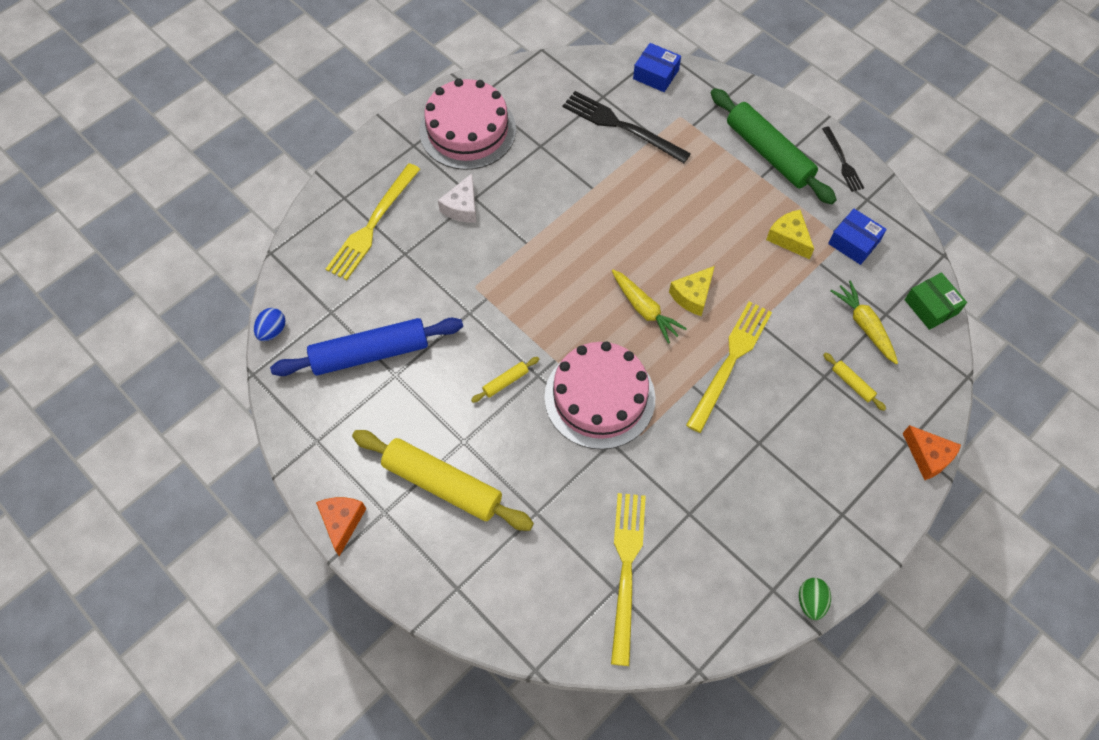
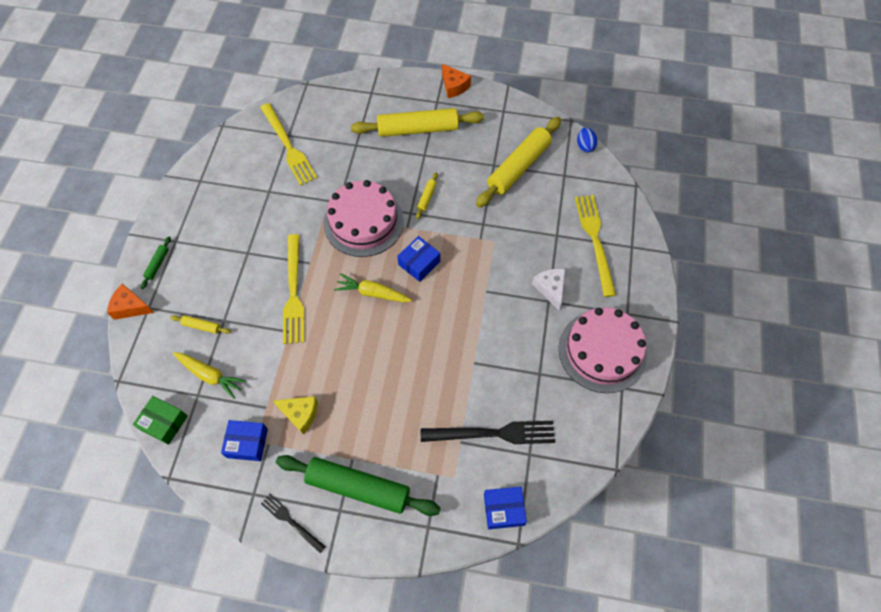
camera: 145 degrees right, 0 degrees up
(370, 353) = (519, 167): blue rolling pin -> yellow rolling pin
(572, 311) = (419, 263): none -> blue box
(692, 295) = (346, 323): yellow cheese -> none
(811, 602) = (175, 186): green egg -> none
(876, 494) = (157, 264): none -> green rolling pin

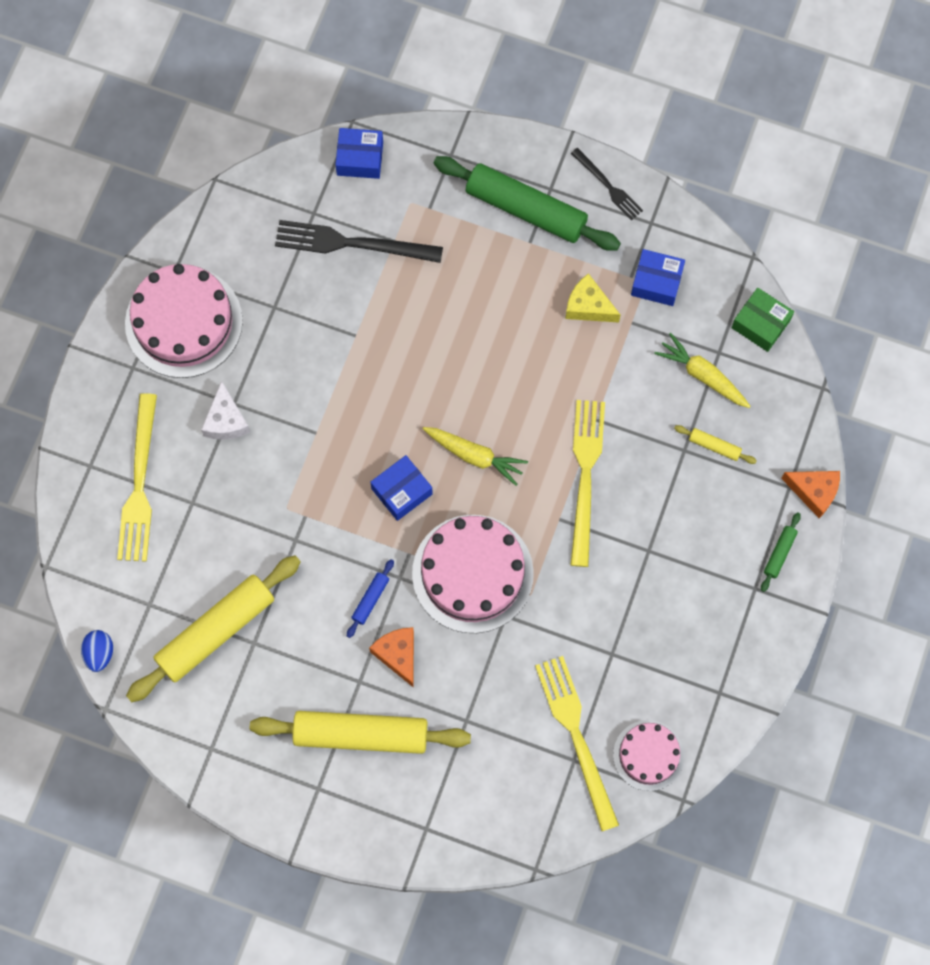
camera: 170 degrees left, 10 degrees up
(244, 143) = (648, 755): none -> pink cake
(426, 198) = (370, 600): yellow rolling pin -> blue rolling pin
(454, 86) = (282, 817): orange cheese -> orange cheese (398, 655)

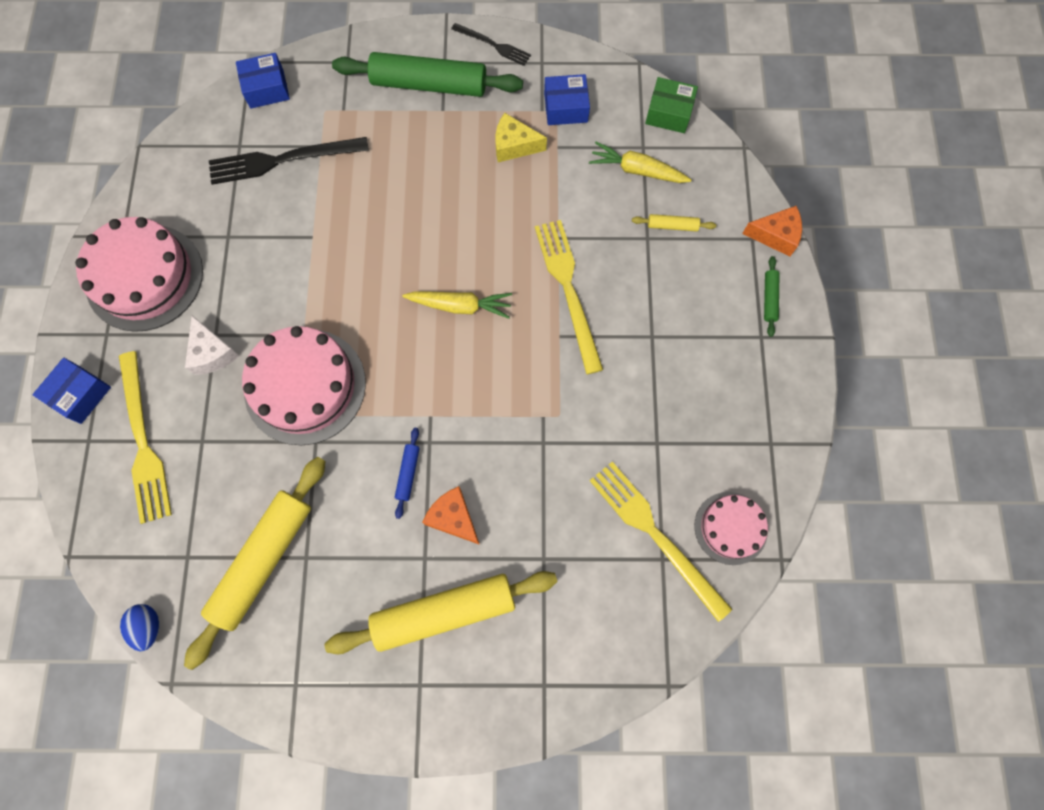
camera: 20 degrees left, 0 degrees up
(402, 491) = (403, 361): blue box -> blue box (80, 394)
(472, 573) = (497, 414): pink cake -> pink cake (305, 386)

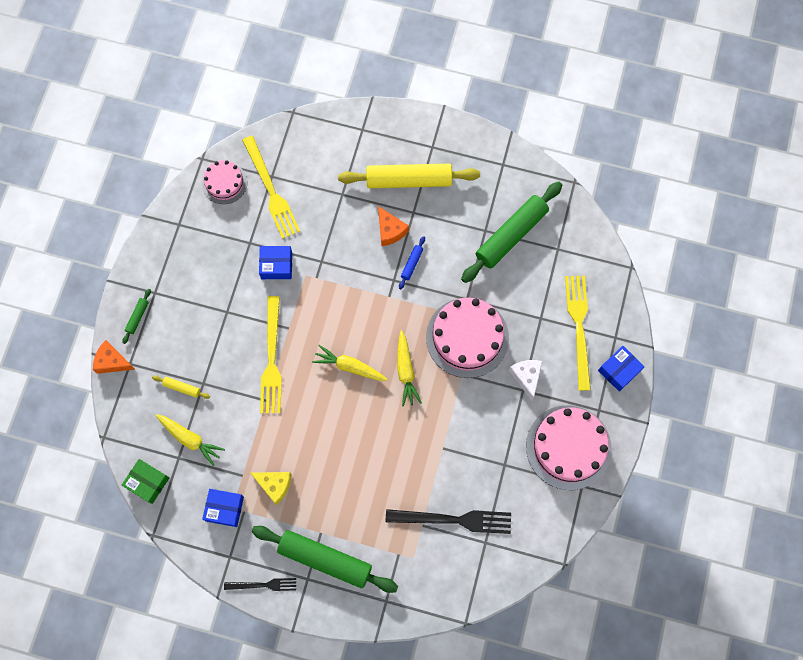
camera: 165 degrees left, 0 degrees up
(148, 626) = (584, 215): blue egg -> none
(263, 560) = (511, 235): yellow rolling pin -> green rolling pin
(267, 89) = (455, 591): blue box -> blue box (276, 265)
(382, 319) = (406, 371): none -> yellow carrot
(493, 45) = (263, 585): black fork -> black fork turned 135 degrees clockwise

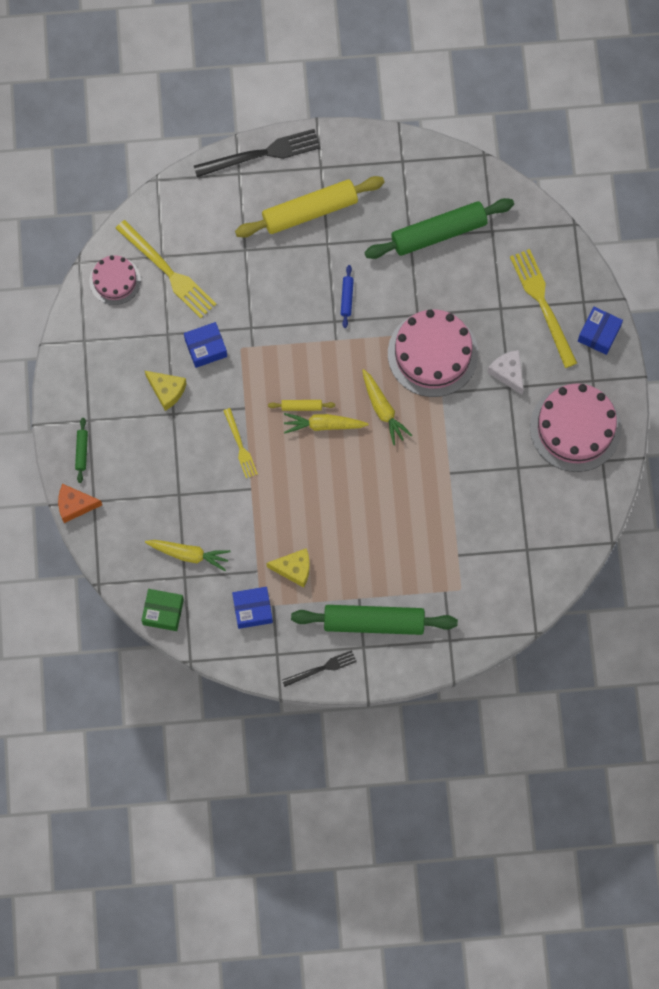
camera: 20 degrees left, 0 degrees up
(182, 388) = (159, 507): yellow rolling pin -> yellow rolling pin (301, 407)
(229, 290) = (167, 391): none -> yellow cheese
(272, 359) = (240, 445): yellow fork -> yellow fork, size x0.56
(390, 230) = (310, 271): orange cheese -> none
(453, 520) = (487, 539): black fork -> black fork (262, 154)
(511, 235) = (439, 233): green rolling pin -> green rolling pin turned 45 degrees clockwise

